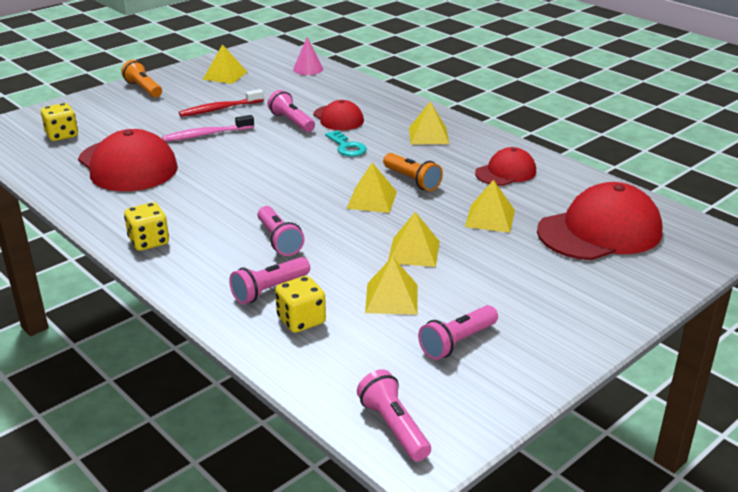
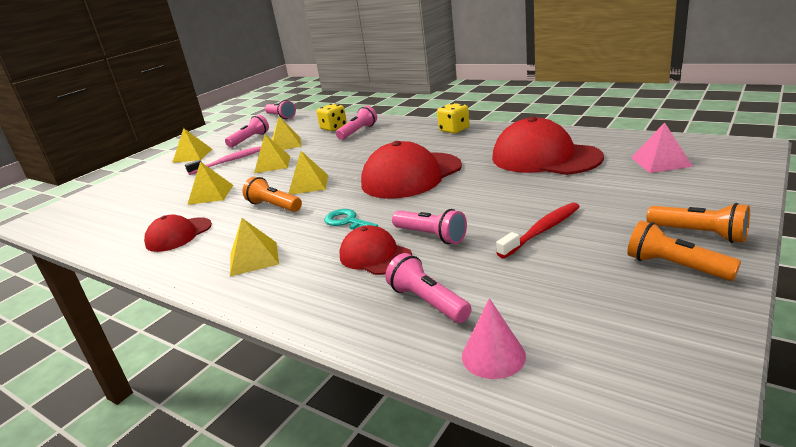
camera: 170 degrees right, 5 degrees down
(62, 135) = (660, 162): yellow dice -> pink pyramid
(183, 80) = (675, 266): none -> orange flashlight
(206, 135) = (513, 198): pink toothbrush -> pink toothbrush (228, 161)
(225, 75) = (624, 295): yellow pyramid -> yellow pyramid (192, 155)
(279, 240) = (367, 149): pink flashlight -> pink flashlight (427, 302)
(599, 231) = (126, 205): red cap -> red cap (411, 175)

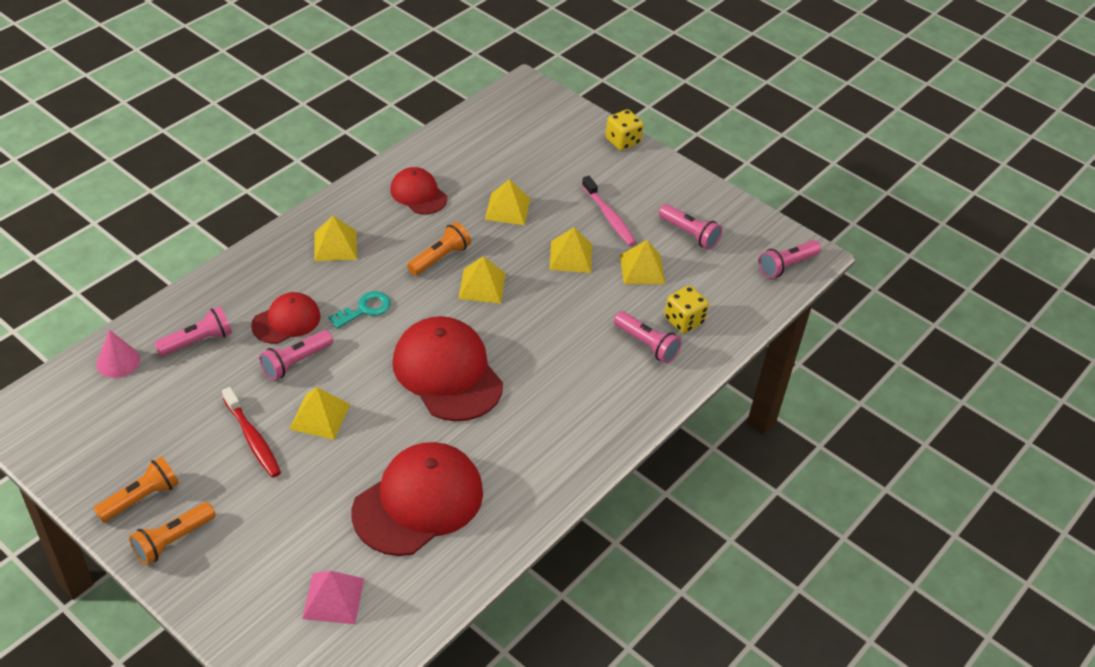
camera: 90 degrees right, 20 degrees up
(192, 155) = (657, 183): yellow pyramid -> yellow pyramid (320, 416)
(454, 130) = (584, 444): yellow dice -> yellow dice (622, 141)

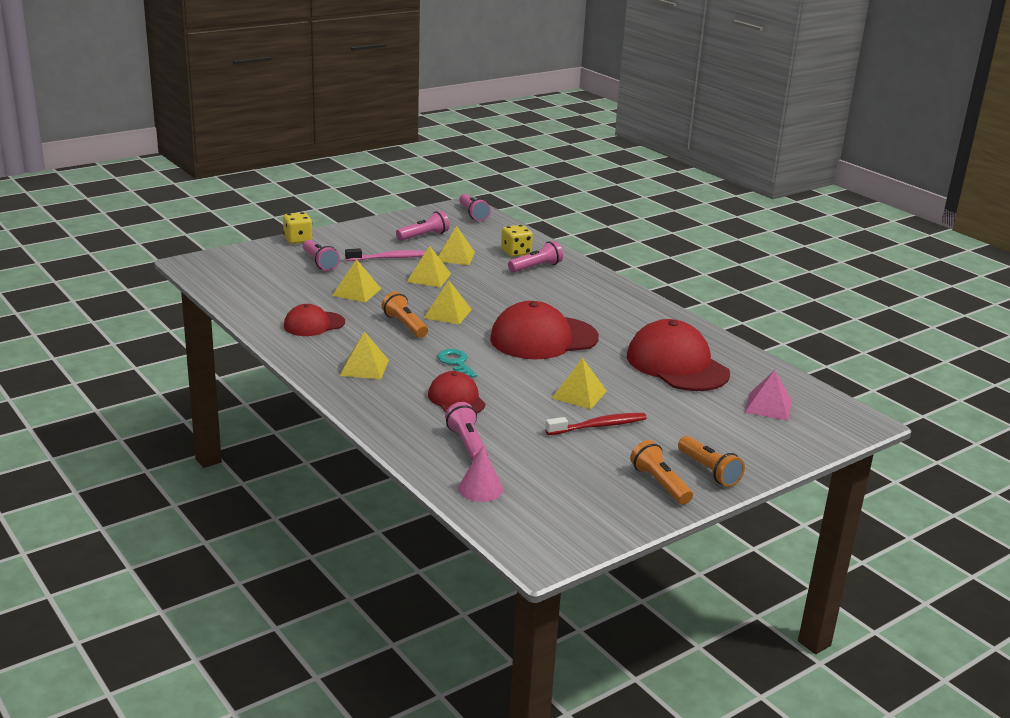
camera: 75 degrees left, 20 degrees down
(295, 362) = (511, 399): pink flashlight -> pink flashlight (320, 263)

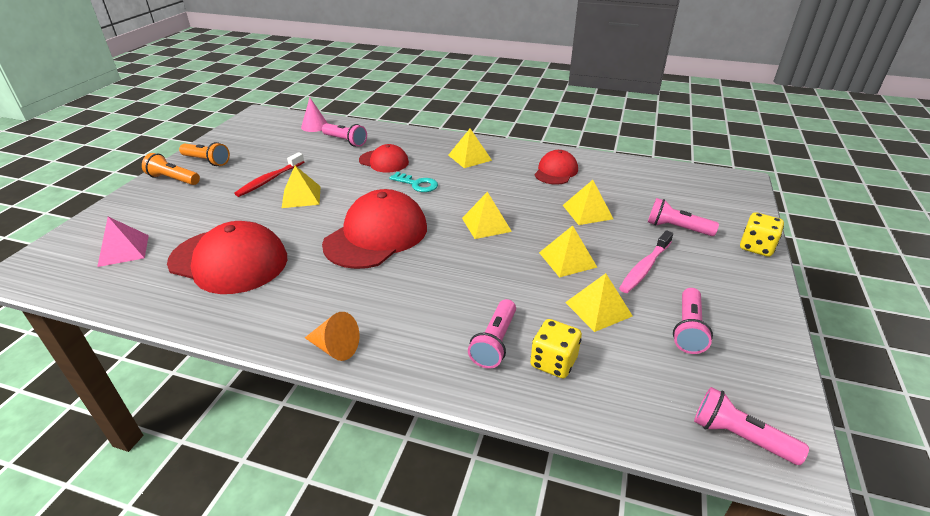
camera: 145 degrees right, 10 degrees up
(405, 325) = (498, 198): orange flashlight -> none
(630, 296) = (335, 348): none -> orange cone

